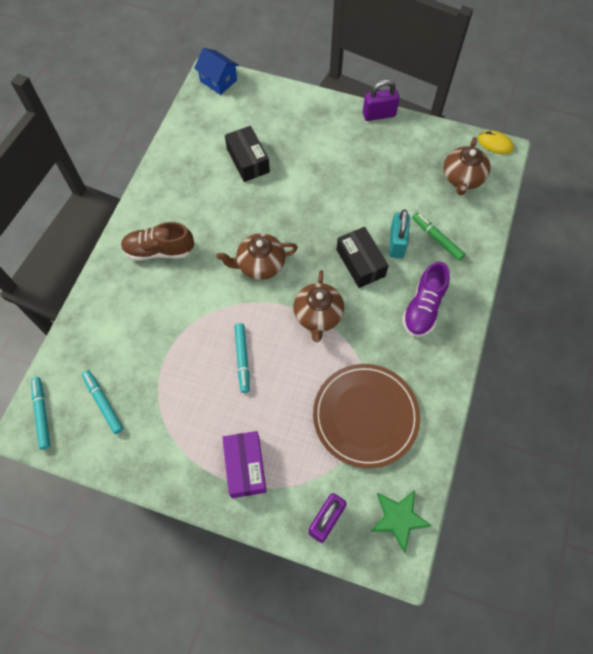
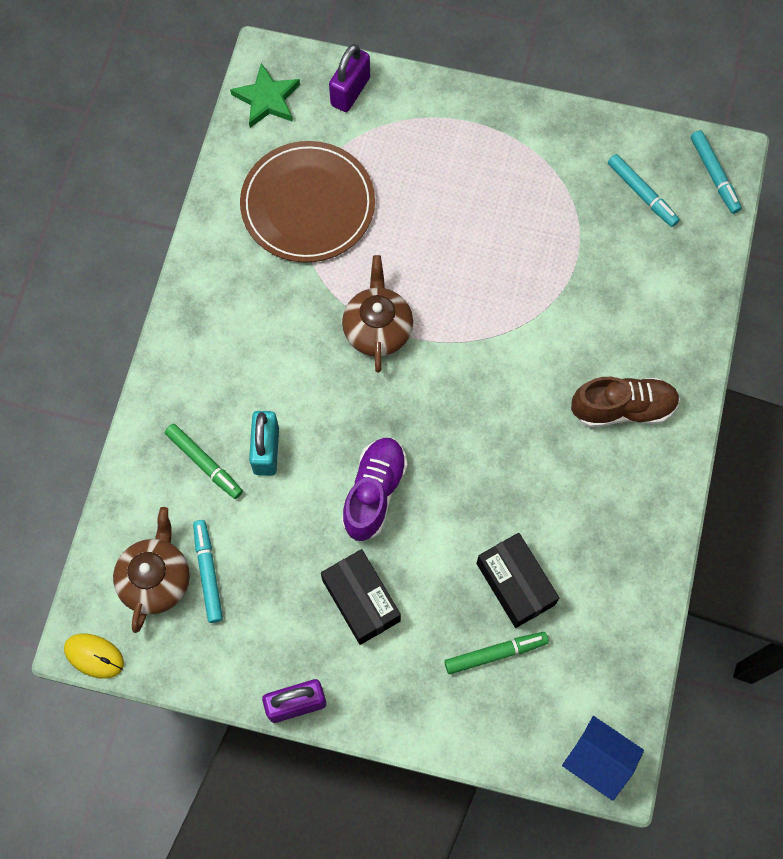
camera: 175 degrees right, 5 degrees up
(242, 359) = (474, 261): turquoise marker -> turquoise marker (208, 572)
(245, 467) = (450, 137): purple box -> none
(260, 264) = (469, 398): brown teapot -> none
(265, 129) = (495, 653): none -> green marker
(360, 263) = (321, 413): black box -> black box (361, 600)
(423, 308) = (229, 351): purple shoe -> purple shoe (374, 492)

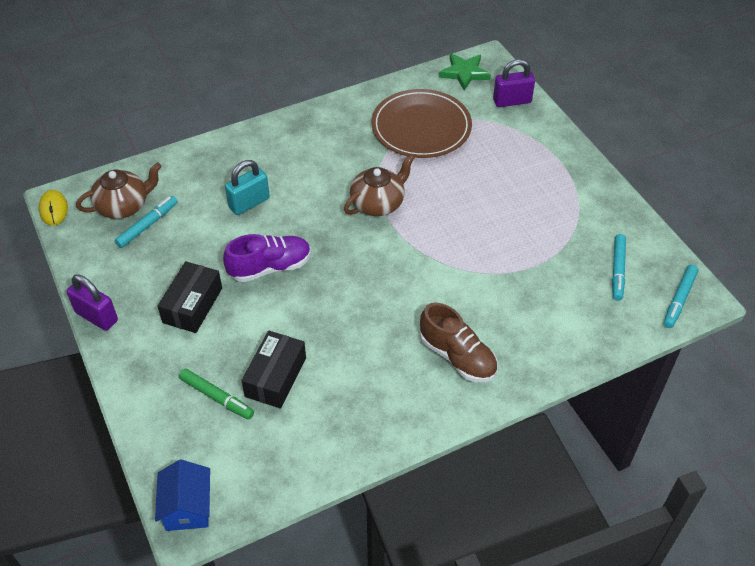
camera: 50 degrees right, 20 degrees down
(204, 463) = (215, 182): green marker -> none

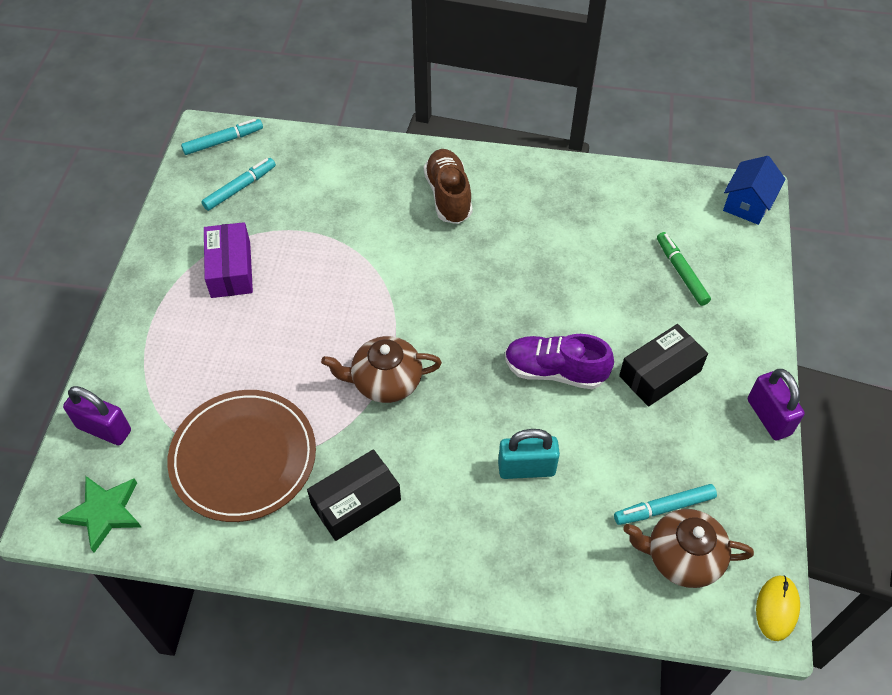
camera: 145 degrees left, 5 degrees up
(275, 377) = (618, 262): black box -> black box (356, 502)
(551, 213) = (230, 269): none -> purple box

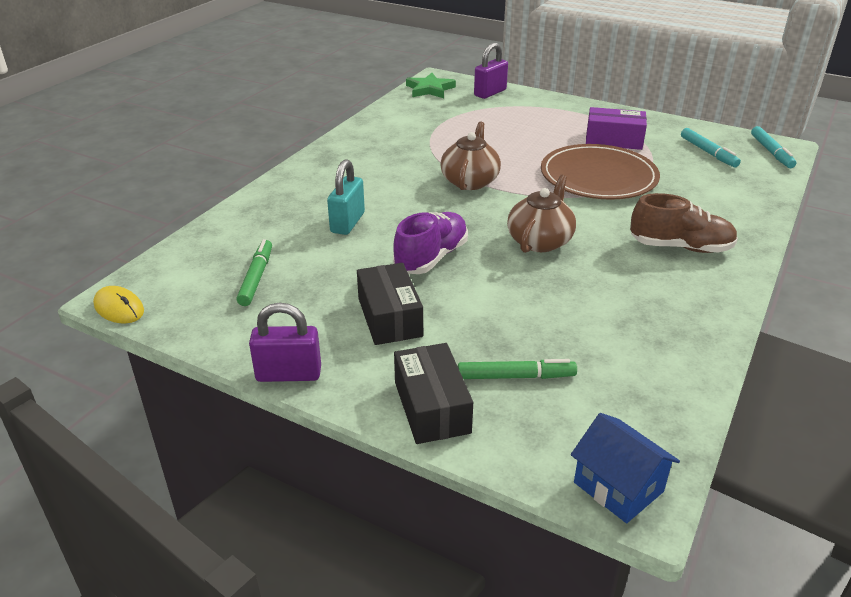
camera: 110 degrees right, 20 degrees down
(243, 457) = (439, 127): brown plate -> brown plate (598, 176)
(356, 502) = (375, 156): black box -> black box (431, 407)
(664, 508) = (256, 277): turquoise marker -> green marker
(682, 557) = (208, 274): brown teapot -> brown teapot (540, 241)

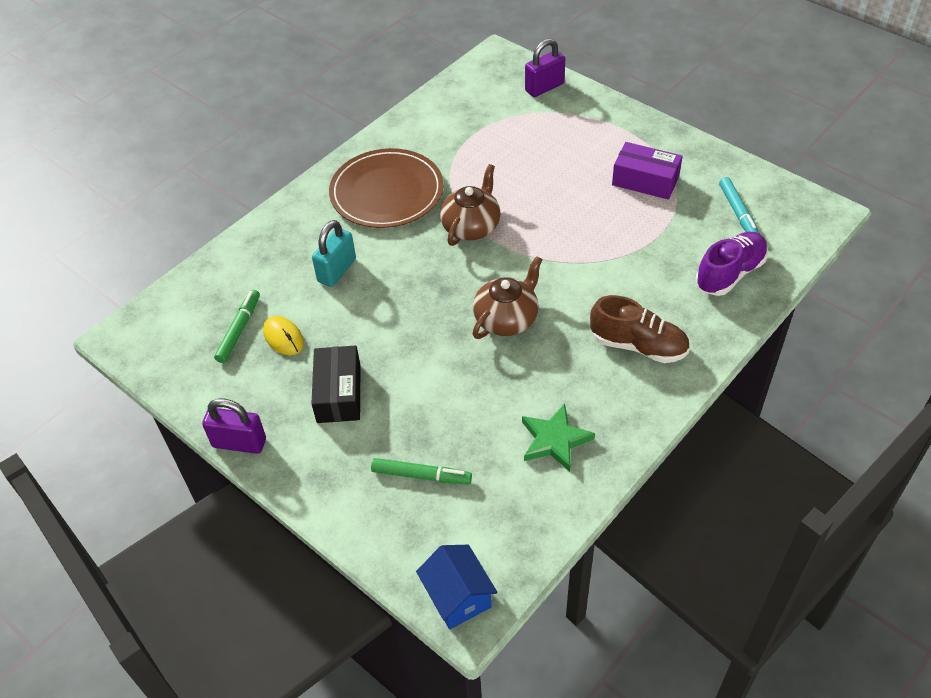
camera: 15 degrees right, 15 degrees up
(119, 308) = (120, 349): yellow mouse -> yellow mouse (283, 337)
(430, 89) = (482, 74): green star -> green star (554, 440)
(431, 258) = (398, 327): purple shoe -> purple shoe (730, 273)
(431, 407) = (341, 495): black box -> none
(598, 176) = (603, 236): brown plate -> brown plate (387, 192)
(771, 152) = (808, 220): turquoise marker -> none

